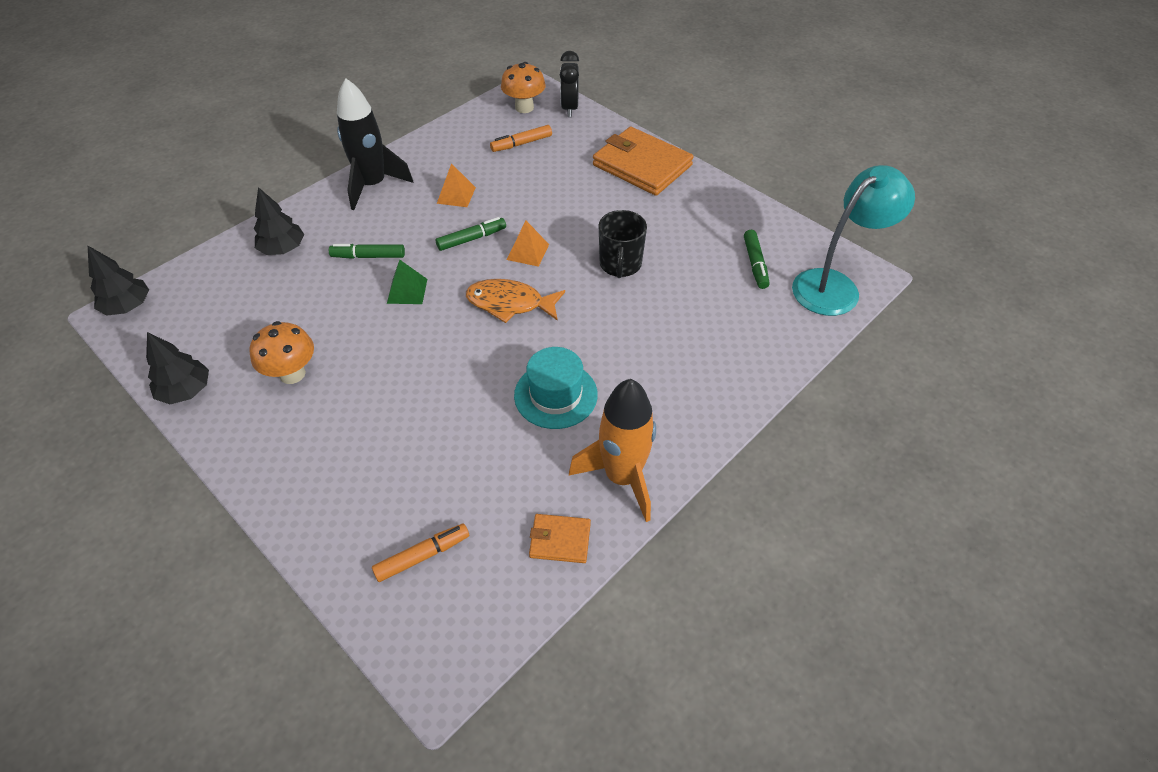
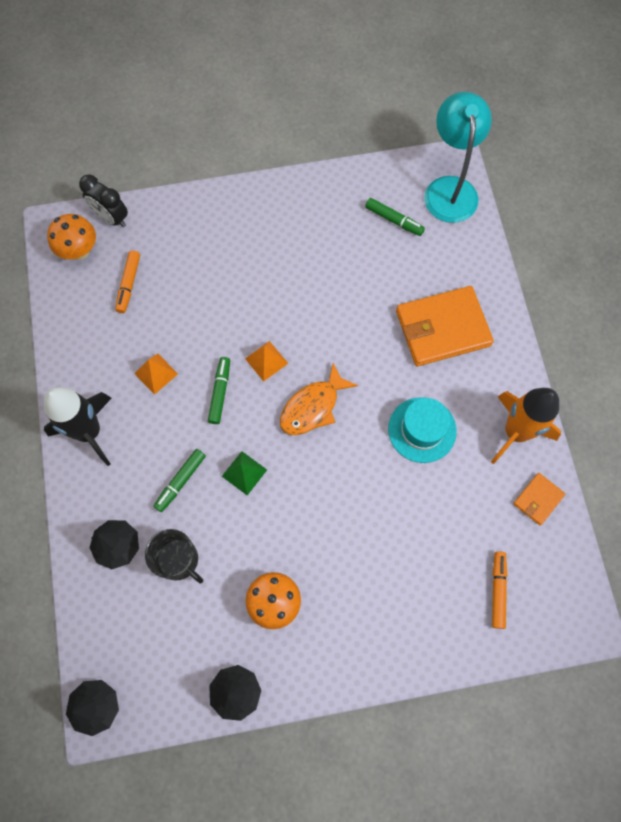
camera: 55 degrees left, 20 degrees up
(620, 264) = (329, 306): black mug -> black mug (178, 560)
(642, 165) = (230, 216): orange wallet -> orange wallet (442, 328)

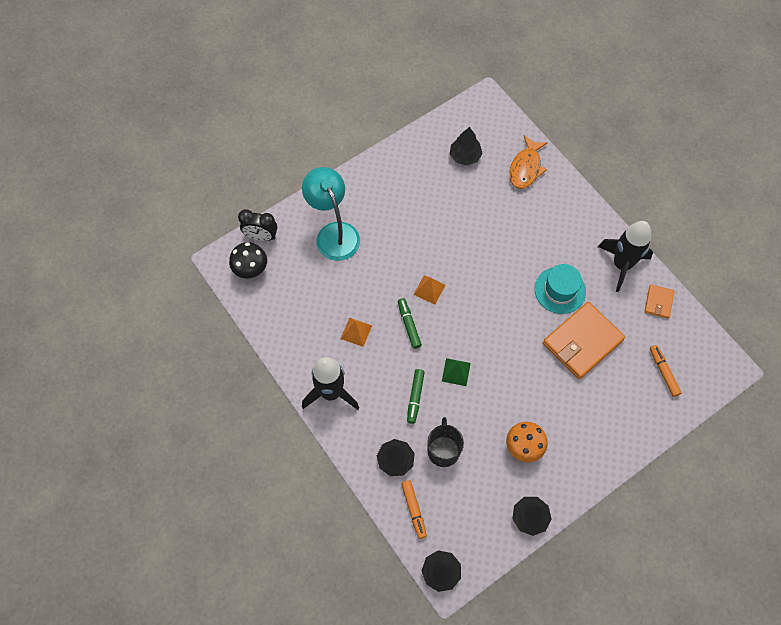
camera: 25 degrees left, 5 degrees down
(79, 251) = (251, 270): orange mushroom -> black mushroom
(129, 284) = (301, 278): orange marker -> orange marker (414, 510)
(178, 560) = (443, 450): black mug -> black mug turned 105 degrees counterclockwise
(313, 407) = (478, 307): orange fish -> orange fish (526, 168)
(394, 220) = (465, 156): green marker -> black tree
(442, 328) = (537, 216): orange wallet -> orange wallet (582, 342)
(450, 189) = (492, 119): turquoise lamp -> turquoise lamp (334, 233)
(516, 432) = (621, 265): orange rocket -> black rocket

